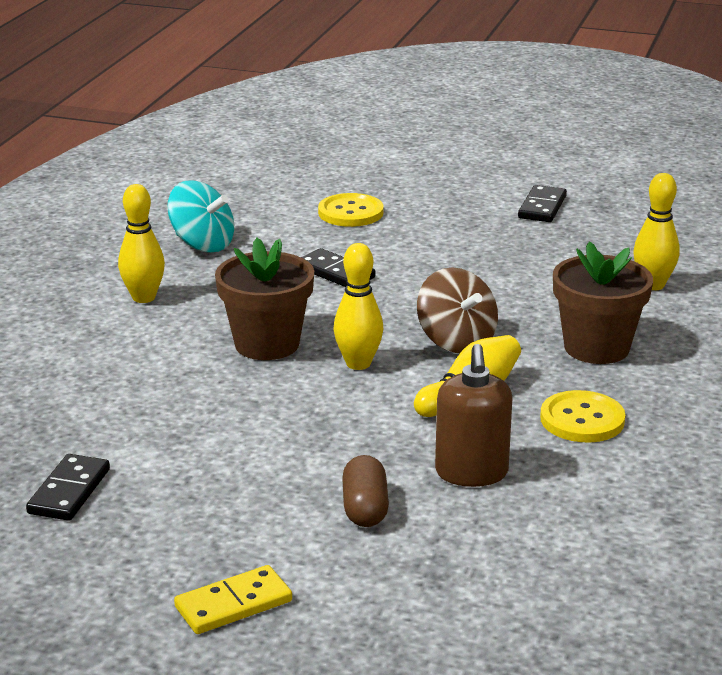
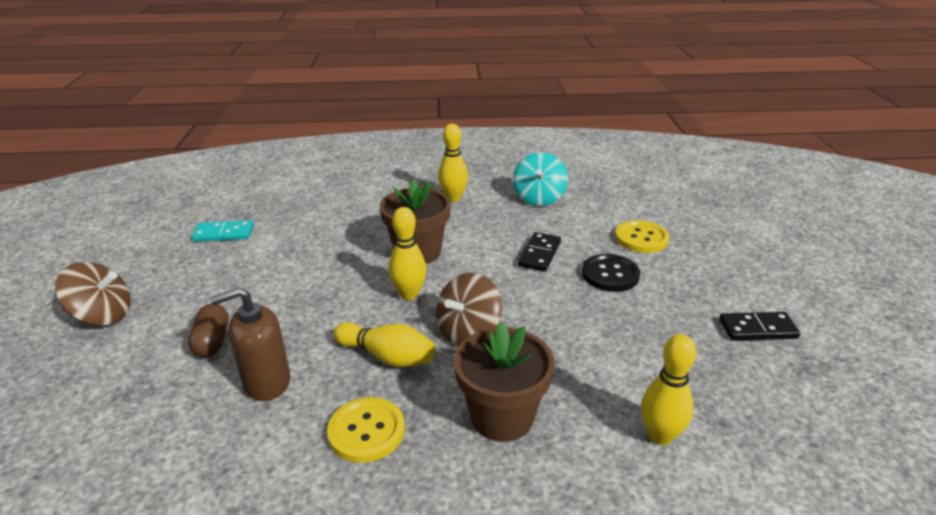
camera: 70 degrees right, 5 degrees up
(69, 491) = (224, 233): black domino -> turquoise domino
(233, 604) = (103, 315): yellow domino -> brown spinning top
(365, 508) = (212, 341): brown capsule -> brown capsule turned 75 degrees counterclockwise
(407, 246) = (610, 274): none -> black button

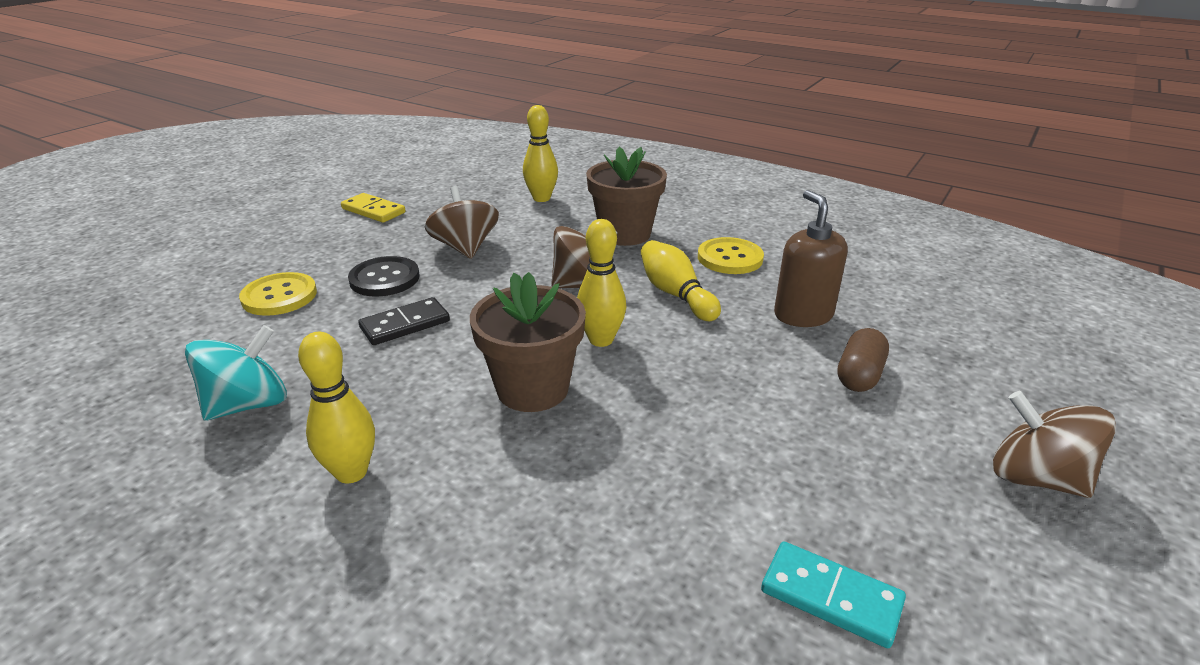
camera: 145 degrees left, 0 degrees up
(266, 382) = (803, 315): brown soap dispenser -> brown soap dispenser turned 120 degrees counterclockwise
(609, 326) = (465, 248): none -> brown spinning top
(757, 329) = (373, 211): black domino -> yellow domino

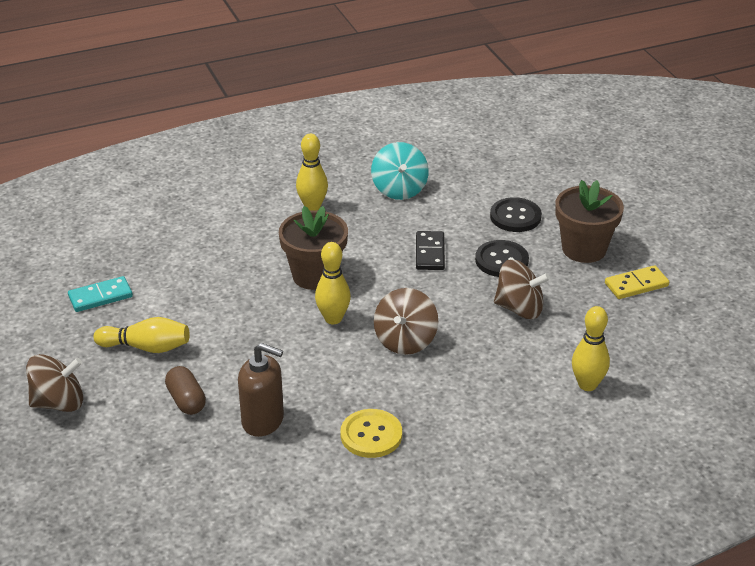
camera: 125 degrees right, 5 degrees up
(279, 296) = (515, 216): yellow button -> black button
(625, 234) = (468, 400): brown flower pot -> brown flower pot (584, 249)
(676, 294) = (350, 376): yellow bowling pin -> yellow bowling pin (146, 347)

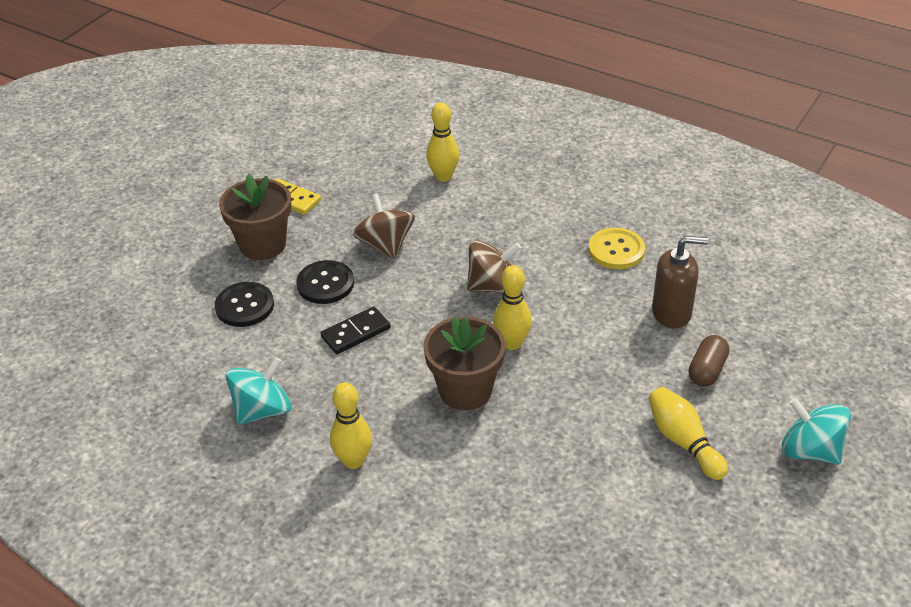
camera: 125 degrees left, 5 degrees up
(58, 403) = (810, 450): brown spinning top -> turquoise spinning top
(100, 296) = (662, 532): turquoise domino -> none
(263, 421) = (672, 313): brown soap dispenser -> brown soap dispenser turned 105 degrees clockwise

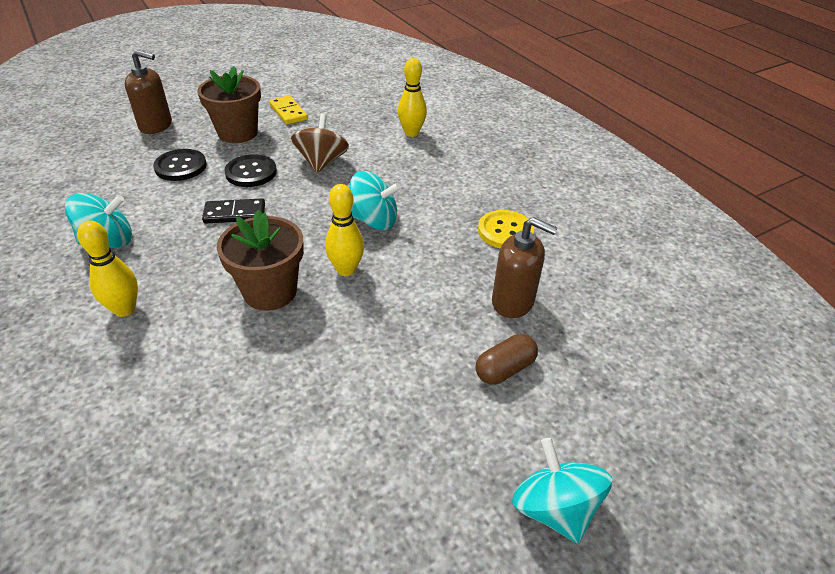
camera: 25 degrees right, 0 degrees up
(161, 270) = (156, 126): none -> brown soap dispenser
(493, 286) = (374, 220): brown spinning top -> turquoise spinning top
(683, 442) = (421, 430): yellow bowling pin -> none

